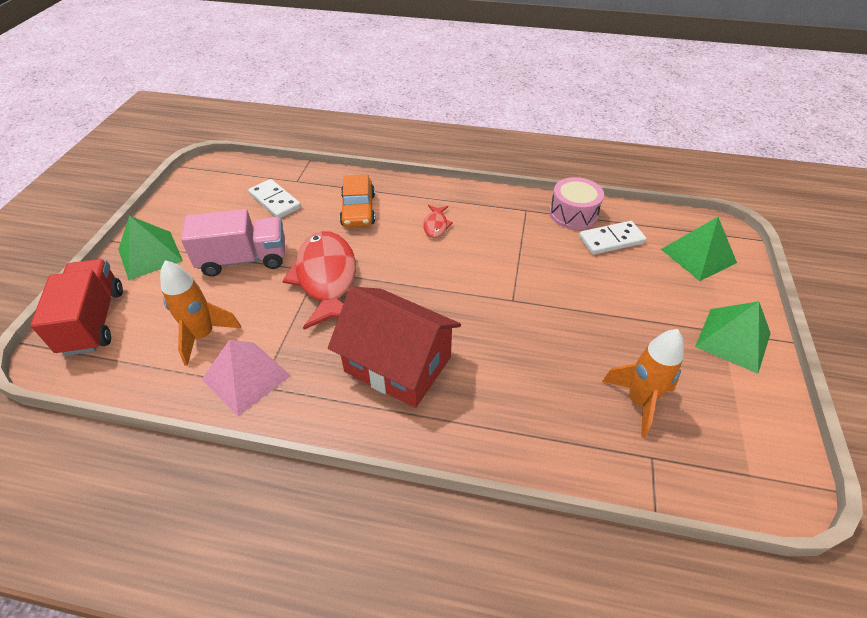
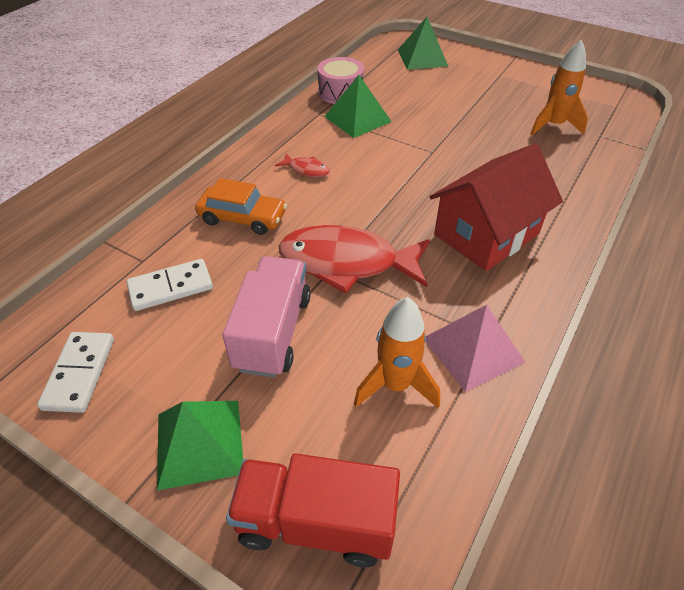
camera: 70 degrees left, 0 degrees up
(611, 240) = (384, 86): white domino -> white domino (79, 373)
(733, 339) = (508, 73): green pyramid -> green pyramid (357, 119)

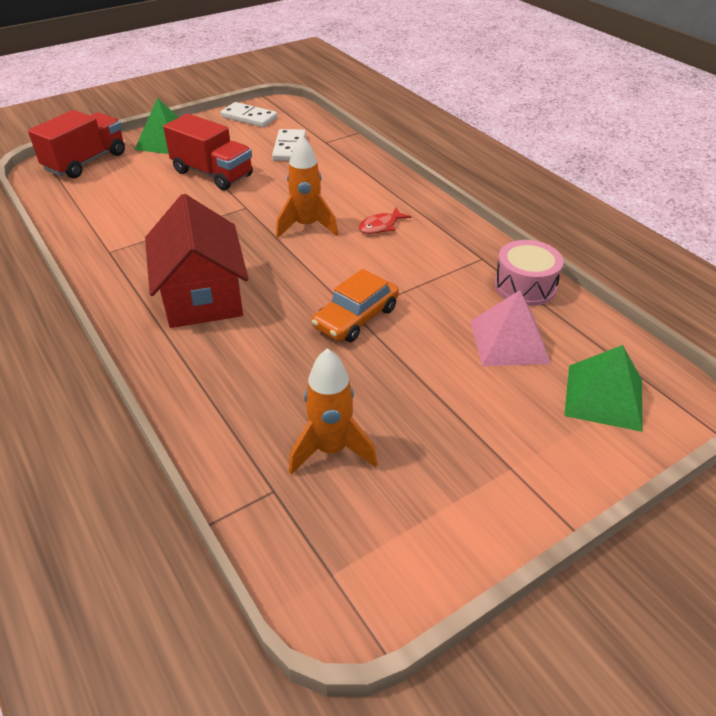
camera: 115 degrees right, 5 degrees down
(242, 218) = (338, 183): orange car -> orange car (356, 317)
(273, 332) = (212, 174): pink truck -> red truck
(346, 262) = (244, 215): red fish -> none
(357, 119) = (455, 281): green pyramid -> none
(395, 385) = (124, 204): orange rocket -> orange rocket (306, 226)
(472, 350) = (109, 241): pink pyramid -> pink pyramid (509, 341)

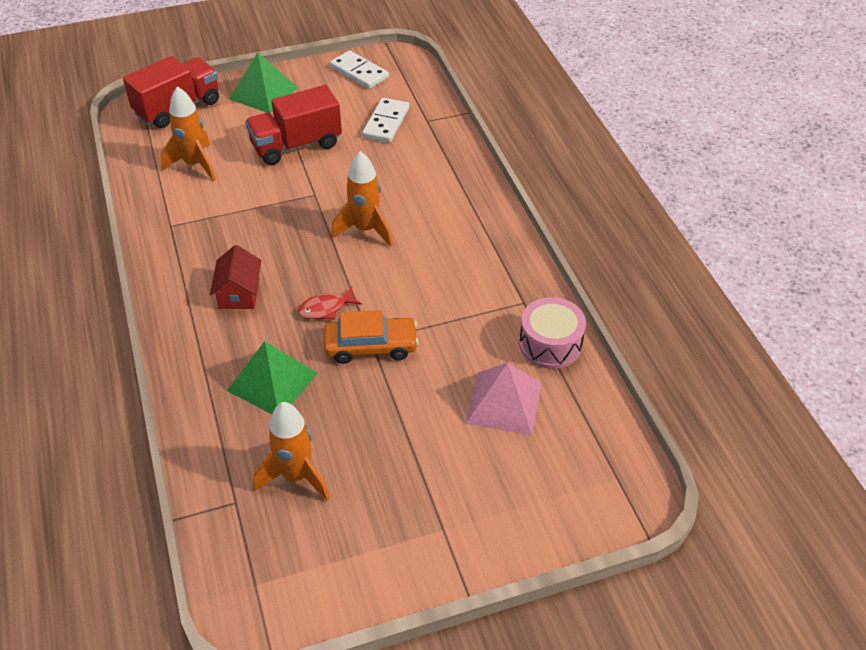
camera: 15 degrees right, 5 degrees up
(118, 201) = (195, 164): none -> orange rocket
(202, 296) = (239, 293): red house -> red house, size x0.52
(212, 174) = (296, 145): red truck -> red truck turned 105 degrees clockwise
(356, 317) = (371, 346): orange car -> orange car turned 150 degrees counterclockwise
(381, 226) = (439, 243): red fish -> red fish (326, 308)
(604, 397) = (563, 480): green pyramid -> green pyramid (272, 381)

